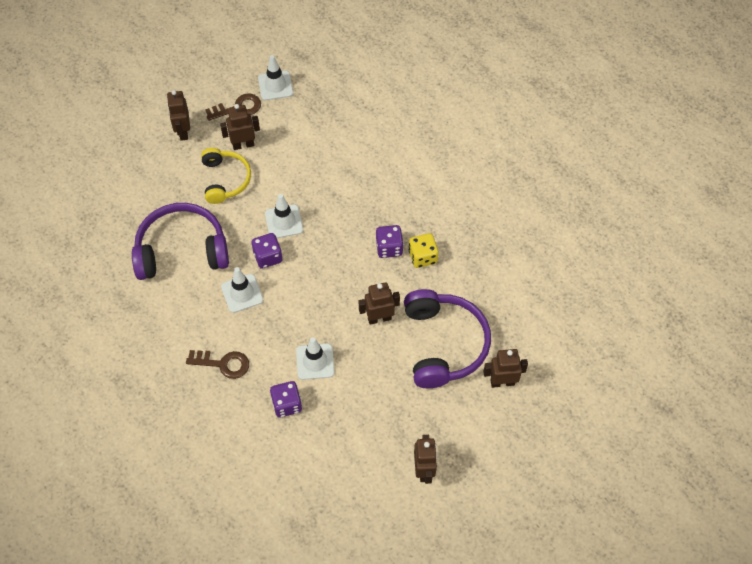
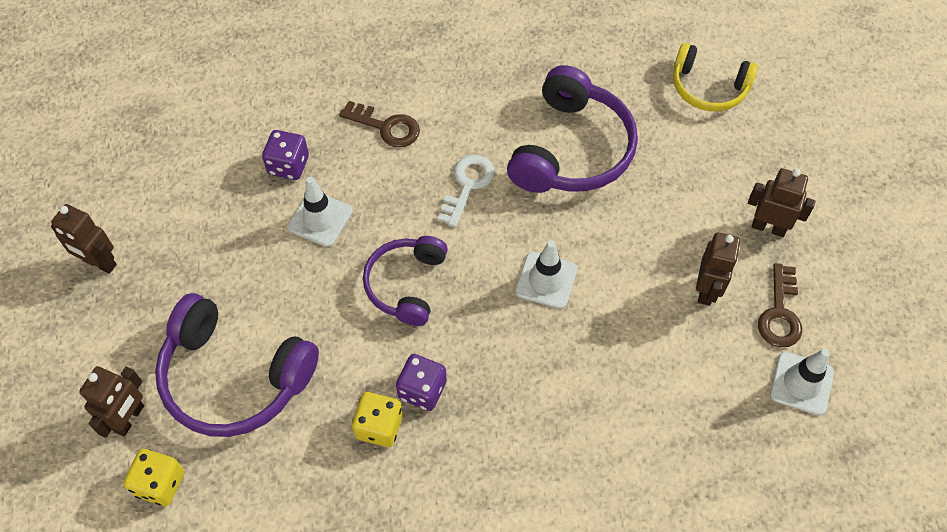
camera: 120 degrees right, 0 degrees up
(223, 364) = (386, 127): brown key -> brown key turned 105 degrees counterclockwise
(225, 180) = (656, 242): yellow headphones -> yellow headphones (708, 88)
(242, 293) = (467, 185): white traffic cone -> white key
(268, 257) = (502, 237): purple dice -> none
(330, 290) = (406, 284): none -> purple headphones
(379, 318) = (326, 320): brown robot -> none
(524, 342) = (160, 483): none -> yellow dice

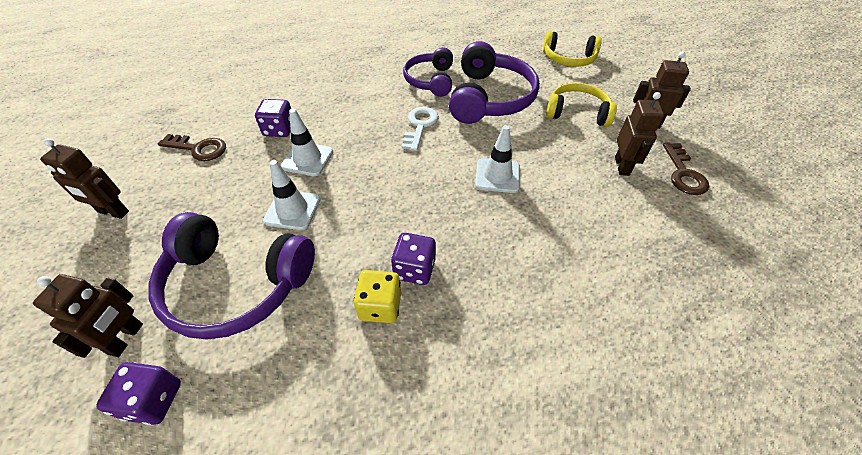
camera: 10 degrees left, 10 degrees down
(160, 483) = (154, 400): yellow dice -> purple dice
(386, 127) = (352, 100): brown key -> brown key (198, 148)
(406, 284) = (385, 193): purple headphones -> purple headphones (430, 80)
(683, 193) = (577, 112): none -> yellow headphones
(801, 383) = (727, 217): white traffic cone -> white traffic cone (292, 210)

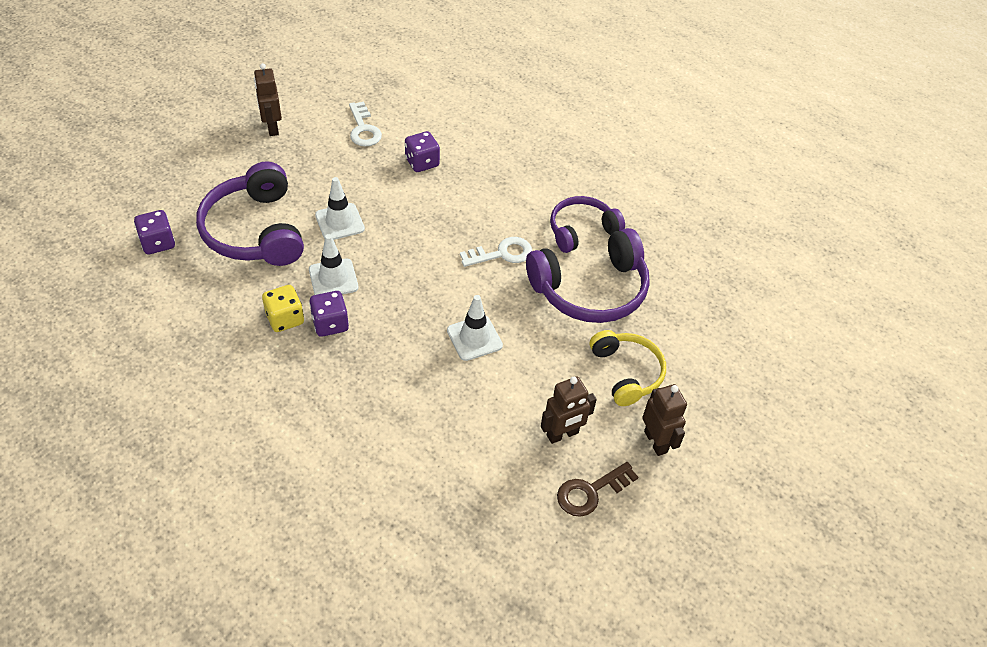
camera: 55 degrees right, 0 degrees up
(126, 339) = (187, 204): brown robot -> none
(198, 148) = (363, 129): brown key -> white key
(307, 159) = (400, 200): white traffic cone -> white traffic cone (333, 278)
(568, 59) = (732, 335): yellow headphones -> none

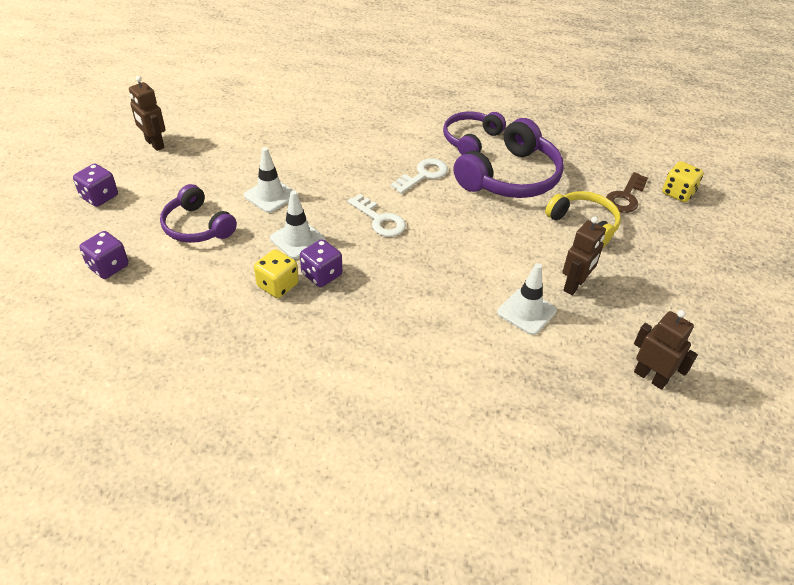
camera: 25 degrees left, 5 degrees down
(254, 231) = (197, 226): purple headphones -> purple headphones, size x0.63
(363, 129) = (238, 122): white key -> white key (379, 220)
(422, 162) = (307, 131): purple dice -> purple dice (99, 197)
(474, 338) = (451, 242): white traffic cone -> white traffic cone (526, 312)
(591, 492) = (629, 318): brown key -> brown key (625, 197)
(656, 442) = (644, 263): brown robot -> brown robot (650, 377)
(763, 377) = (678, 193): none -> yellow dice

